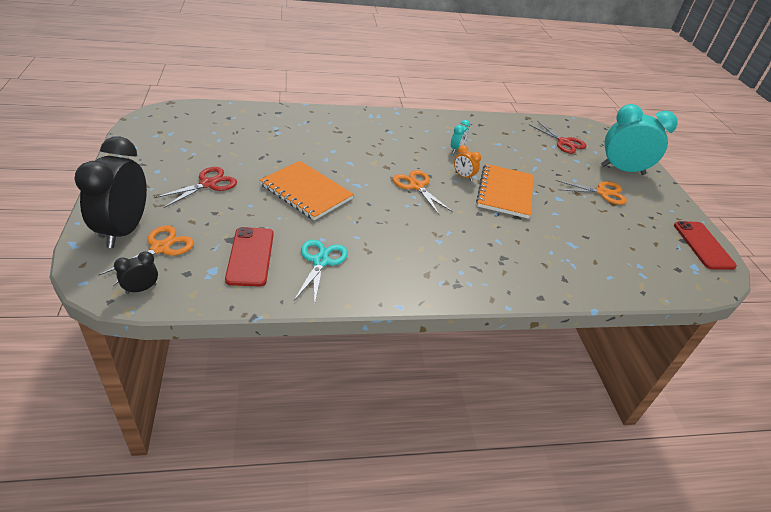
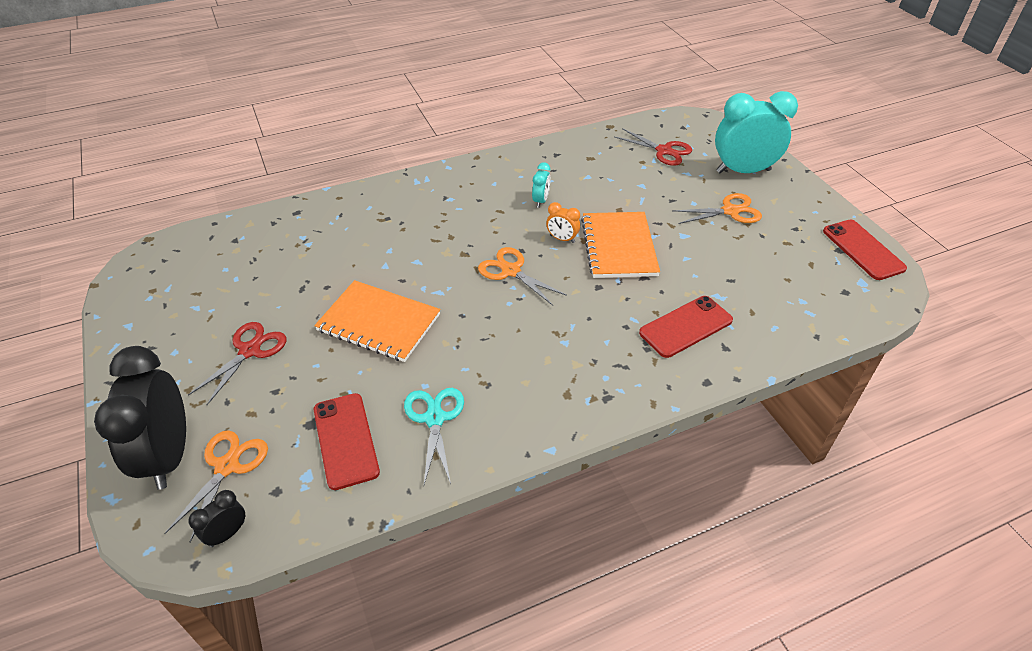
camera: 10 degrees left, 5 degrees up
(537, 257) = (686, 327): none -> red phone

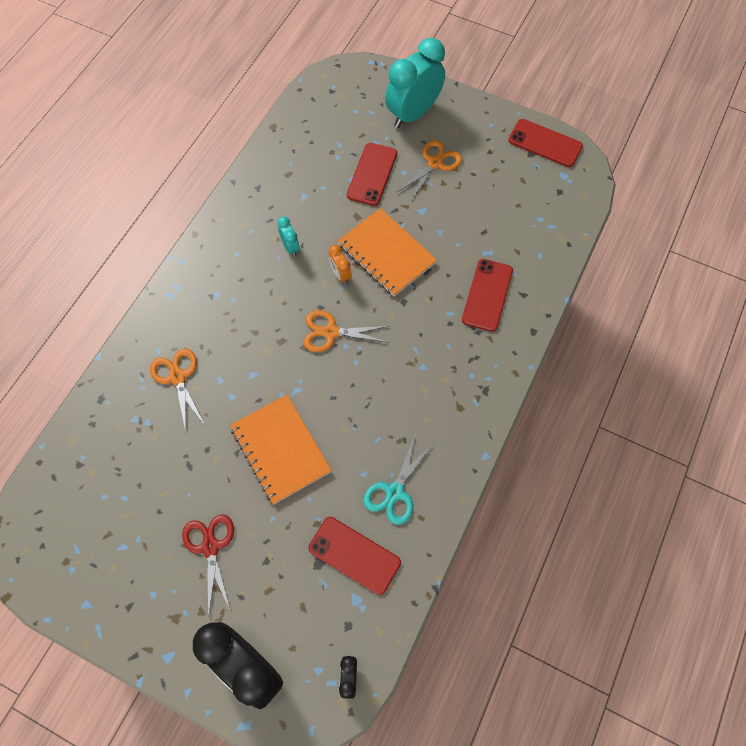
camera: 40 degrees left, 20 degrees up
(227, 466) = (296, 638): orange scissors -> orange scissors (177, 377)
(379, 322) = (280, 449): orange notebook -> orange notebook turned 75 degrees clockwise
(434, 418) = (394, 492): turquoise scissors -> turquoise scissors turned 105 degrees counterclockwise
(562, 239) = (340, 275): orange clock -> orange clock turned 75 degrees clockwise
(662, 191) = (372, 174): none -> red phone
(664, 151) = (339, 128): red scissors -> none

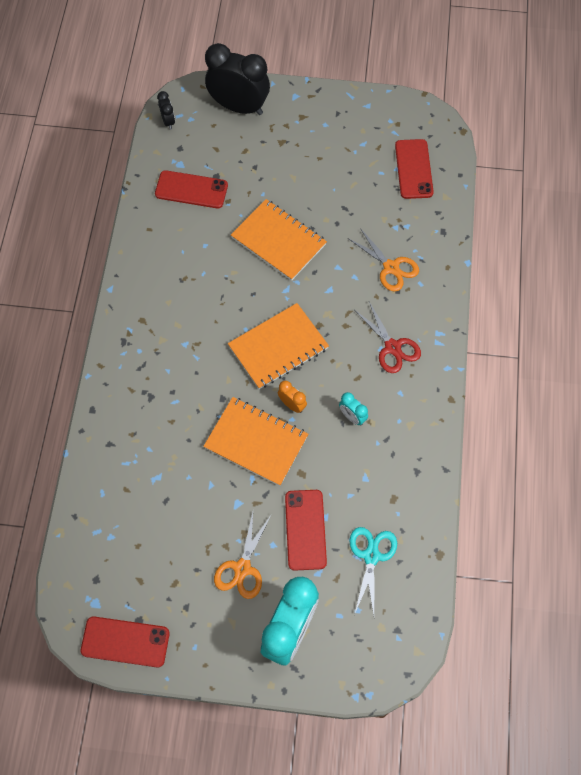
camera: 160 degrees right, 0 degrees up
(210, 546) = (300, 163): red scissors -> red scissors (393, 347)
(330, 332) = (278, 347): orange scissors -> orange notebook
(394, 492) = (175, 239): turquoise scissors -> turquoise scissors (371, 555)
(487, 295) = (144, 431): red phone -> red phone (413, 169)

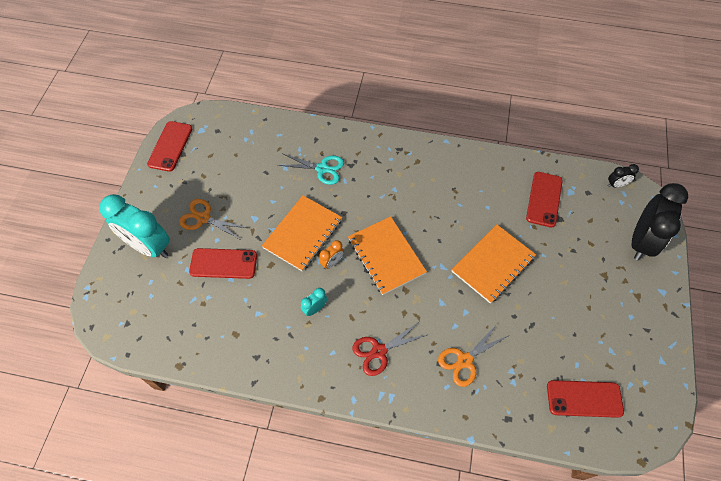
camera: 95 degrees right, 5 degrees down
(371, 555) = (191, 310): turquoise scissors -> turquoise scissors (322, 168)

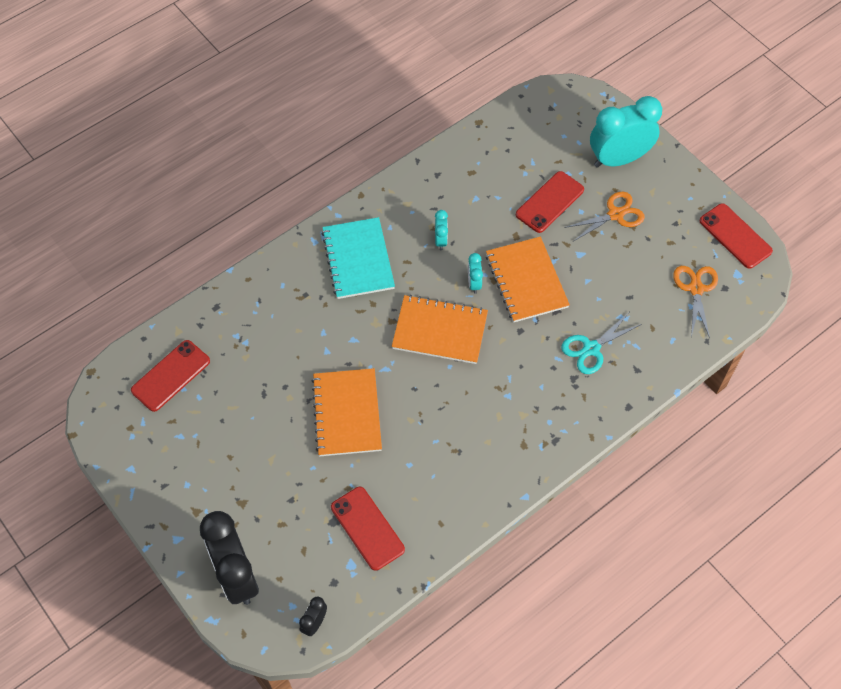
camera: 130 degrees right, 0 degrees up
(332, 262) = (474, 283): orange clock -> turquoise clock
(379, 351) = (358, 259): red scissors -> turquoise notebook
(464, 361) = (288, 315): orange scissors -> orange scissors (695, 288)

